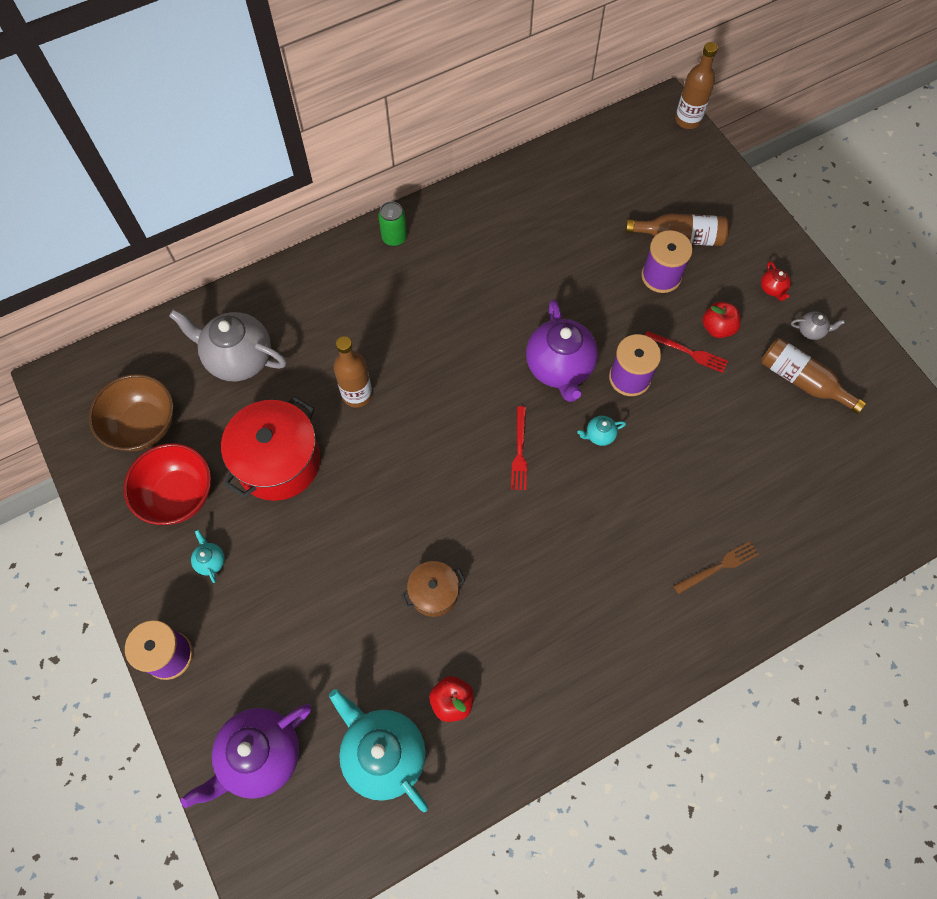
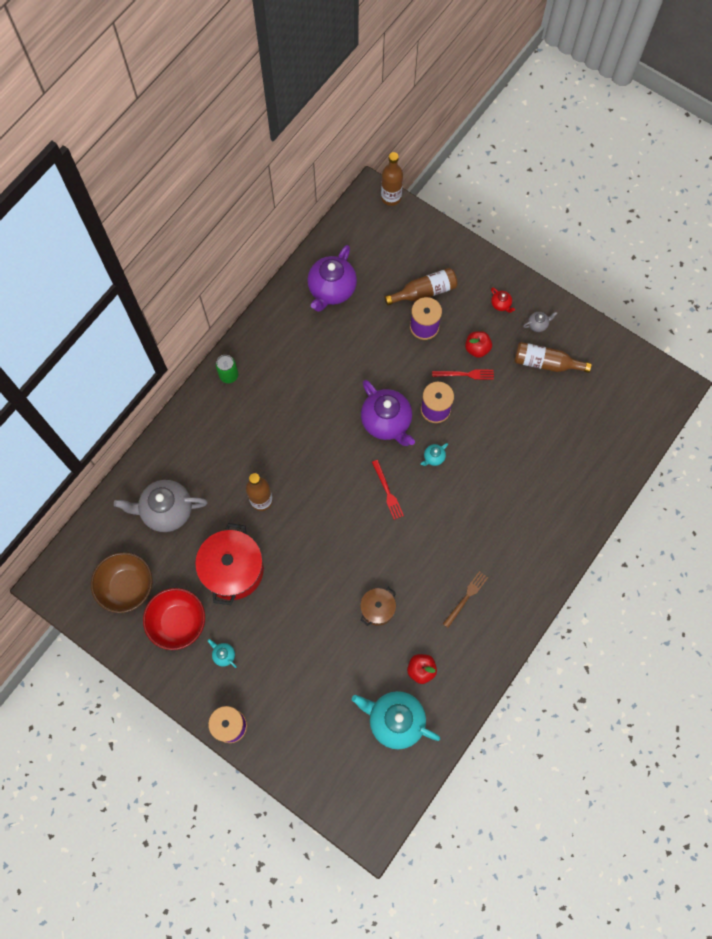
camera: 25 degrees left, 5 degrees up
(260, 756) = (321, 758): purple teapot -> purple teapot (331, 290)
(718, 567) = (544, 511): brown fork -> brown fork (466, 597)

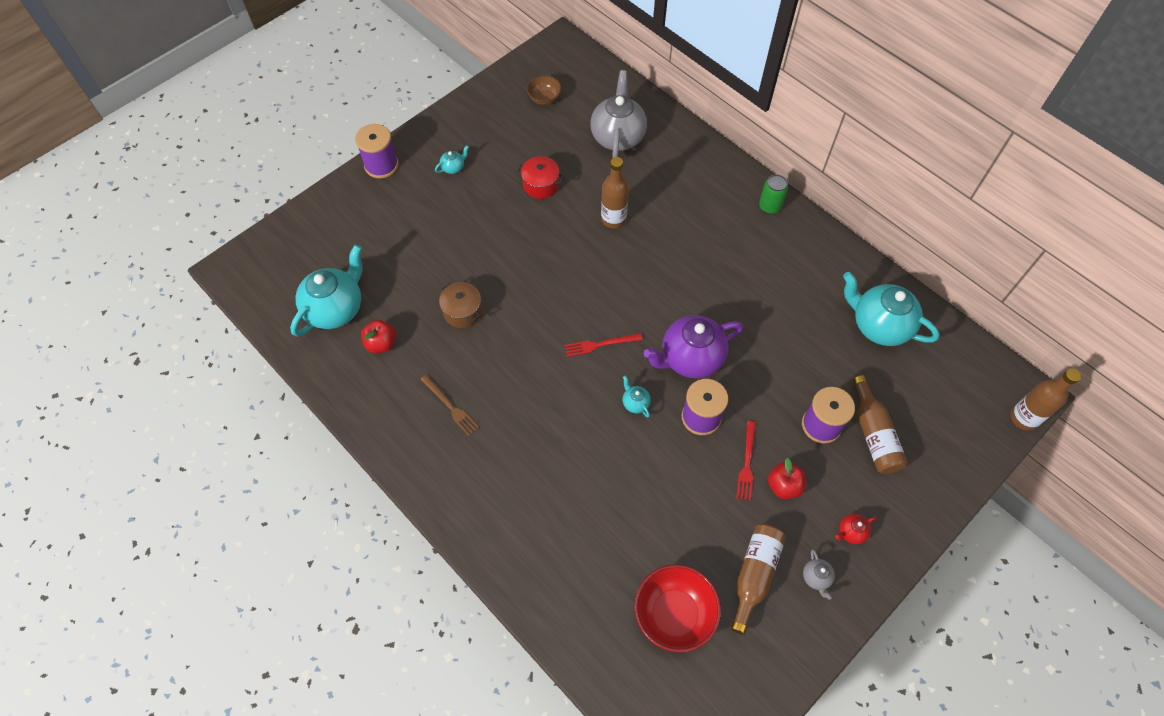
camera: 100 degrees right, 10 degrees down
(127, 587) = (544, 99): brown bowl -> brown bowl, size x0.56
(178, 622) = (497, 135): red bowl -> red bowl (674, 614)
(233, 570) = (541, 185): red pot -> red pot, size x0.54
(331, 290) = (879, 325): purple teapot -> turquoise teapot

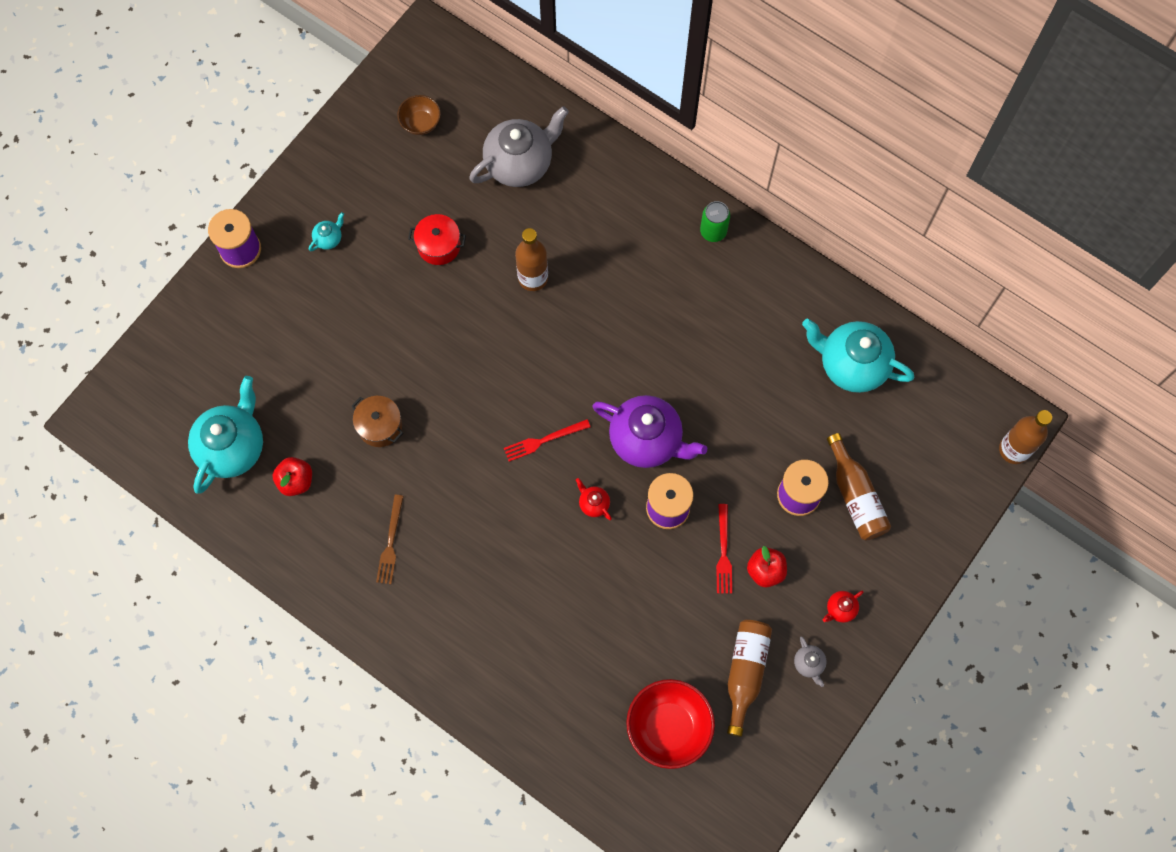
camera: 10 degrees left, 10 degrees up
(450, 406) = (390, 543): brown fork -> brown fork turned 60 degrees clockwise
(618, 137) = (520, 163): grey teapot -> grey teapot turned 60 degrees clockwise
(635, 403) = (593, 504): turquoise teapot -> red teapot
(690, 358) = (647, 440): purple teapot -> purple teapot turned 120 degrees counterclockwise

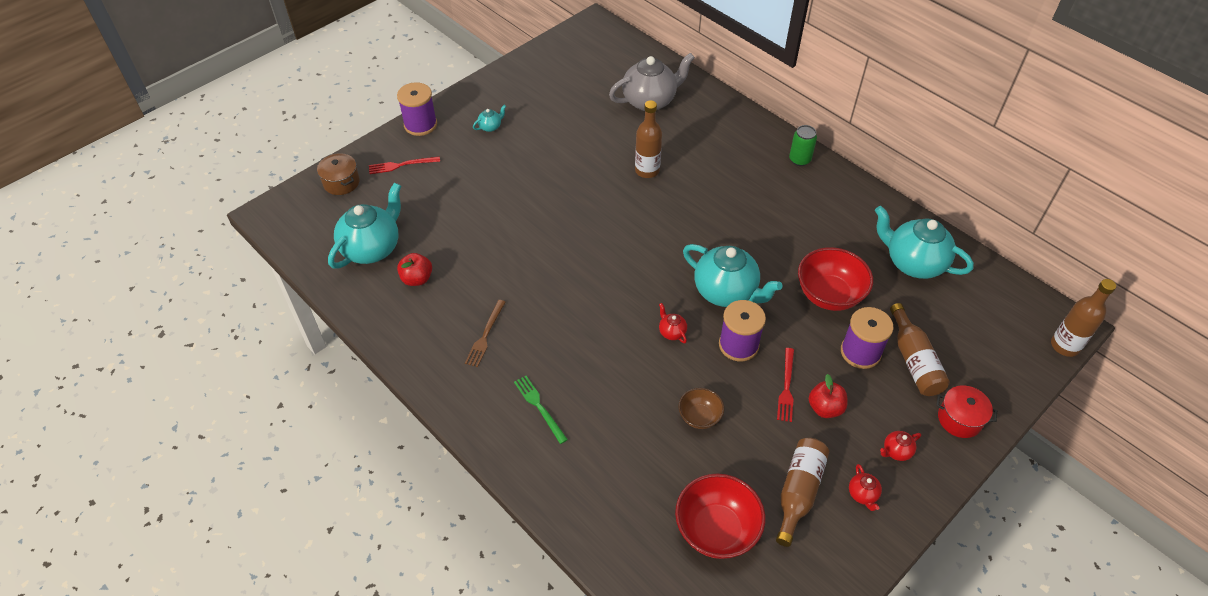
camera: 10 degrees right, 20 degrees down
(380, 426) = (498, 251): brown pot -> brown pot (341, 182)
(420, 123) = (579, 69): brown bowl -> brown bowl (699, 417)
(439, 246) = (575, 141): red pot -> red pot (959, 419)
(467, 621) = (539, 407): none -> green fork
(544, 440) = (636, 279): red fork -> red fork (401, 165)
(647, 440) = (726, 292): purple teapot -> turquoise teapot
(760, 425) = (829, 295): none -> red bowl
(809, 664) = (862, 494): grey teapot -> red teapot

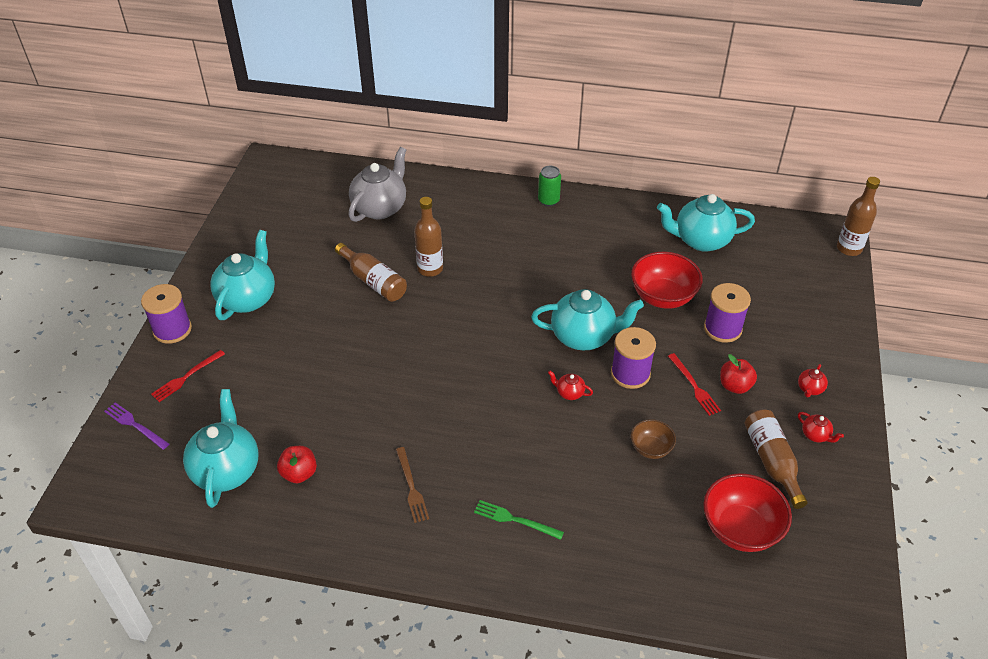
camera: 35 degrees left, 5 degrees down
(341, 182) = (135, 425): brown pot -> purple fork
(490, 127) = (248, 298): turquoise teapot -> turquoise teapot, size x2.37
(914, 361) = (764, 314): brown bottle -> brown bottle (373, 281)
(959, 419) = (829, 340): red pot -> none

